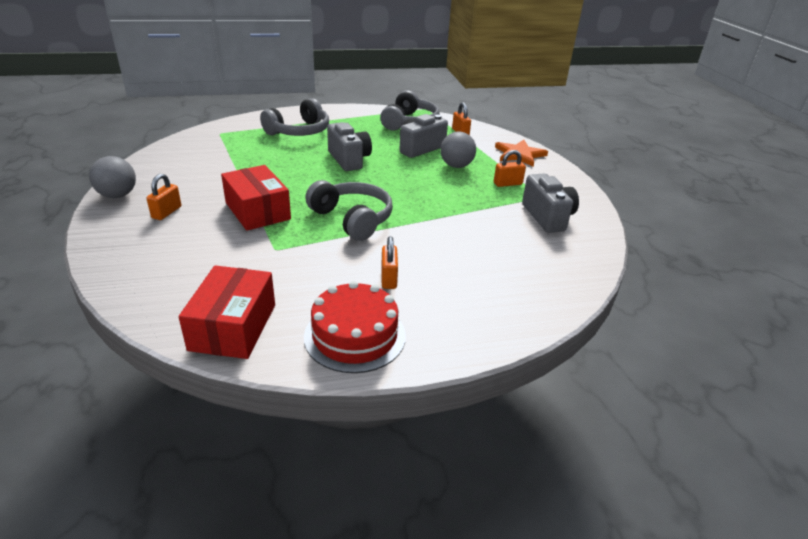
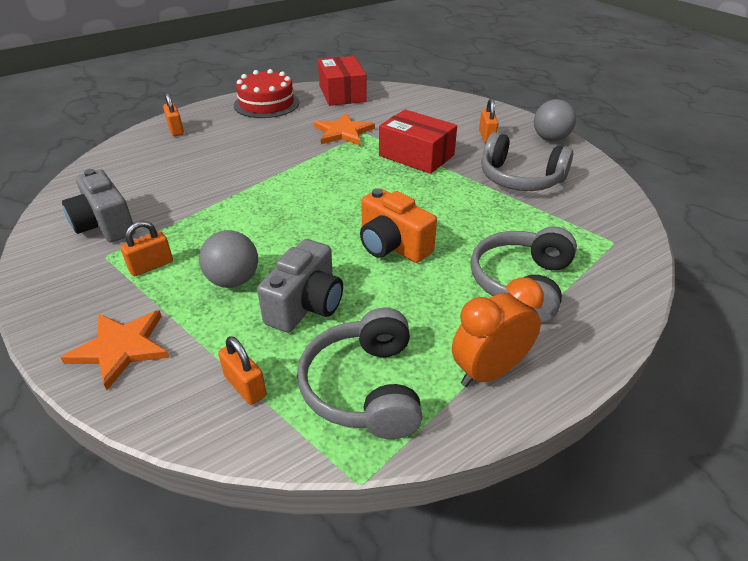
camera: 160 degrees right, 5 degrees up
(297, 256) = (343, 132): none -> orange star
(349, 159) = (392, 246): grey camera -> orange camera
(352, 219) = (323, 169): grey headphones -> grey headphones (520, 179)
(353, 115) = (489, 371): none -> orange clock
(389, 278) = (261, 134): orange padlock -> orange padlock (176, 130)

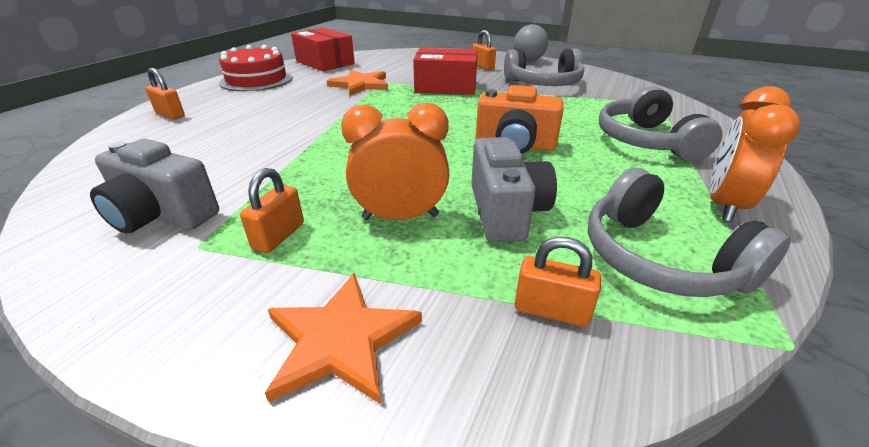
camera: 30 degrees left, 5 degrees down
(233, 280) = (400, 217): grey ball -> orange clock

